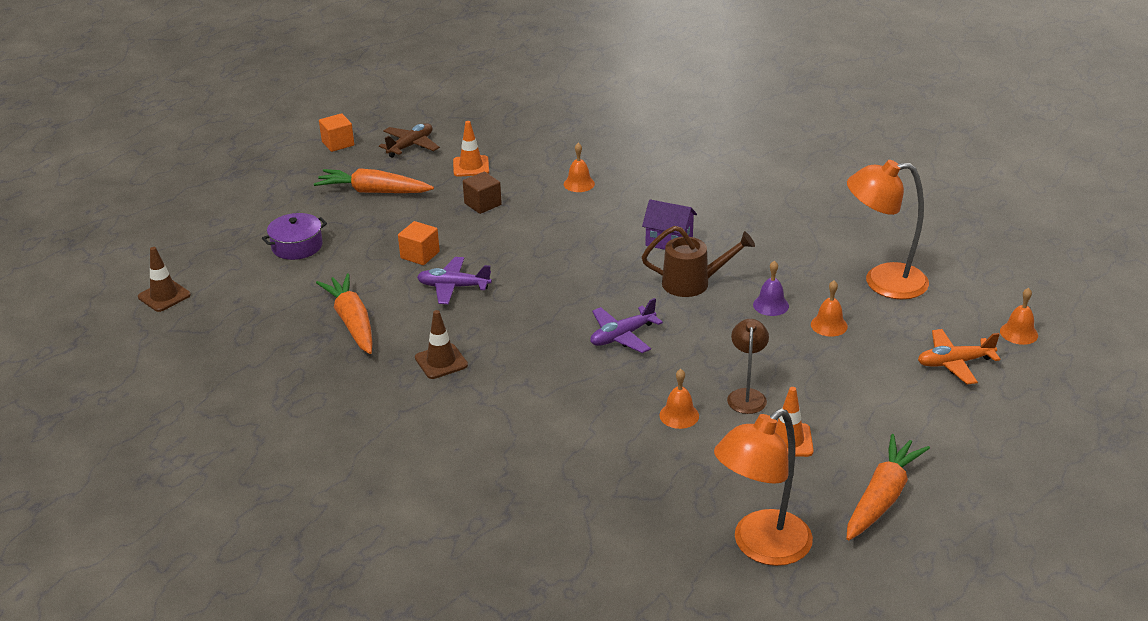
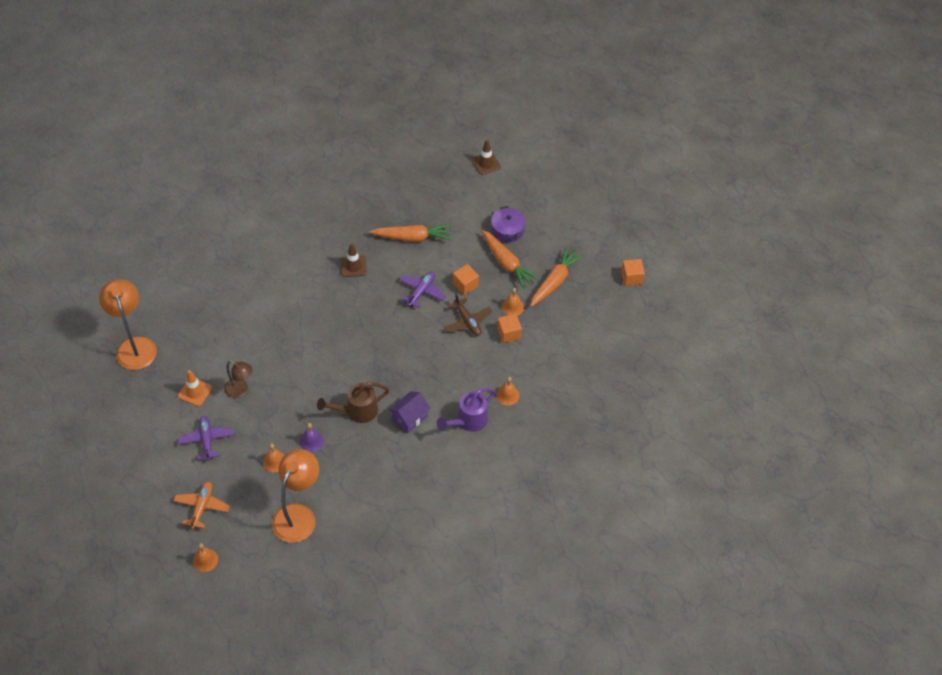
camera: 110 degrees right, 20 degrees up
(410, 146) = (608, 317): brown plane -> brown plane (467, 321)
(471, 166) = (562, 342): orange traffic cone -> none
(483, 204) = (509, 333): brown cube -> orange cube
(622, 336) = (327, 354): purple plane -> purple plane (207, 440)
(638, 200) = (468, 421): none -> purple watering can
(679, 415) = (244, 353): orange bell -> orange bell (512, 307)
(693, 283) = (357, 411): brown watering can -> brown watering can turned 45 degrees clockwise
(882, 497) = (130, 412): orange carrot -> orange carrot (507, 264)

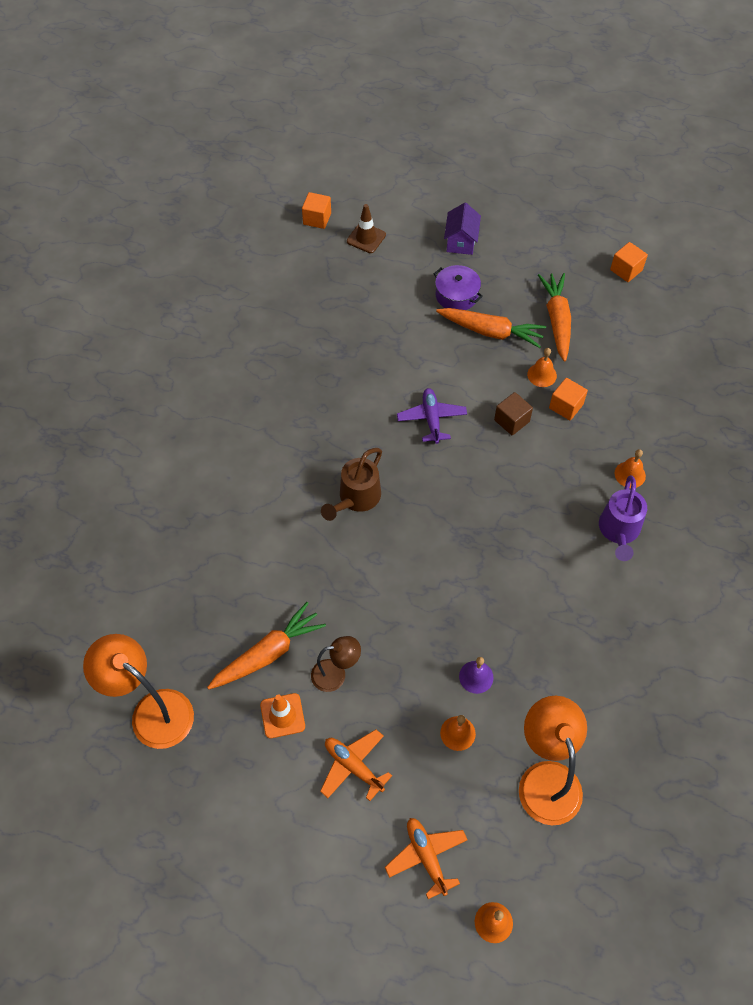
camera: 35 degrees left, 5 degrees up
(207, 440) = (353, 766): purple plane -> orange plane
(353, 266) = (329, 438): brown traffic cone -> none
(357, 411) = (492, 604): brown watering can -> brown watering can (356, 499)
(410, 418) = (556, 571): purple house -> purple house (461, 241)
(413, 237) = (365, 364): orange carrot -> orange carrot (268, 653)
(465, 285) = (470, 382): orange cube -> orange cube (317, 219)
(467, 321) = (511, 421): brown plane -> brown cube

